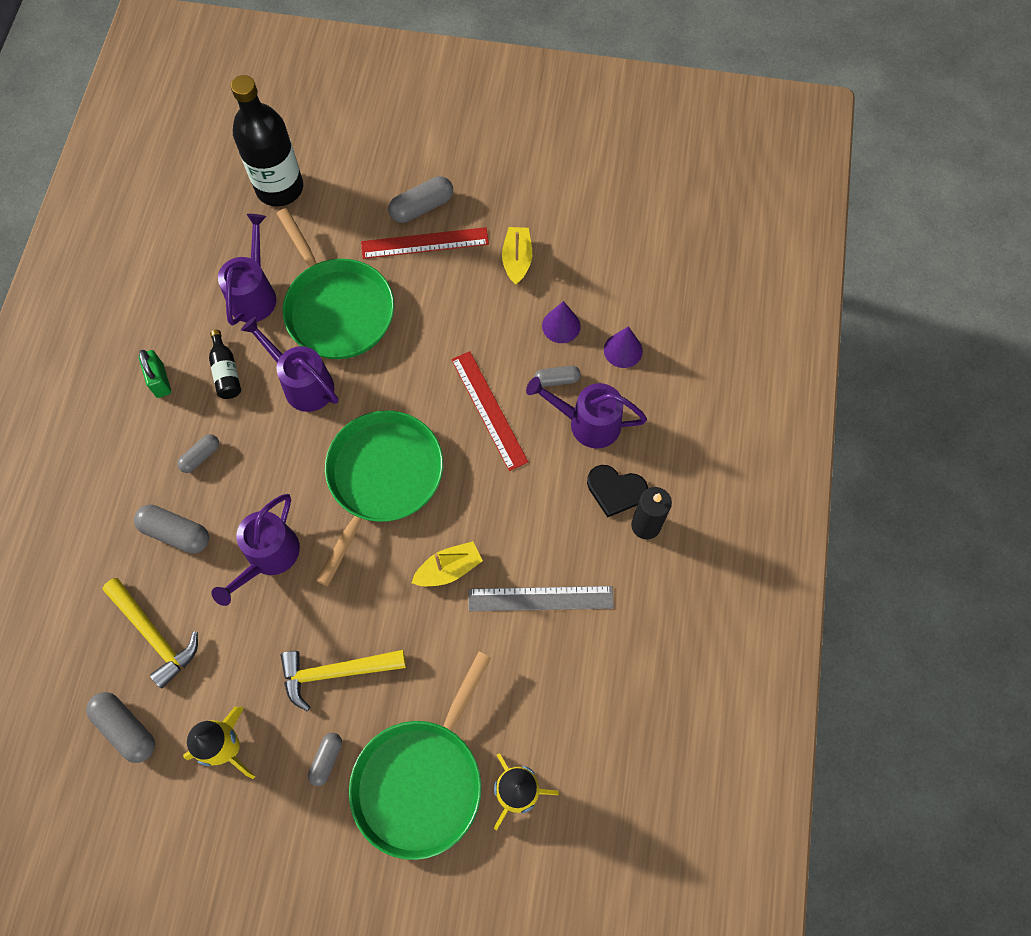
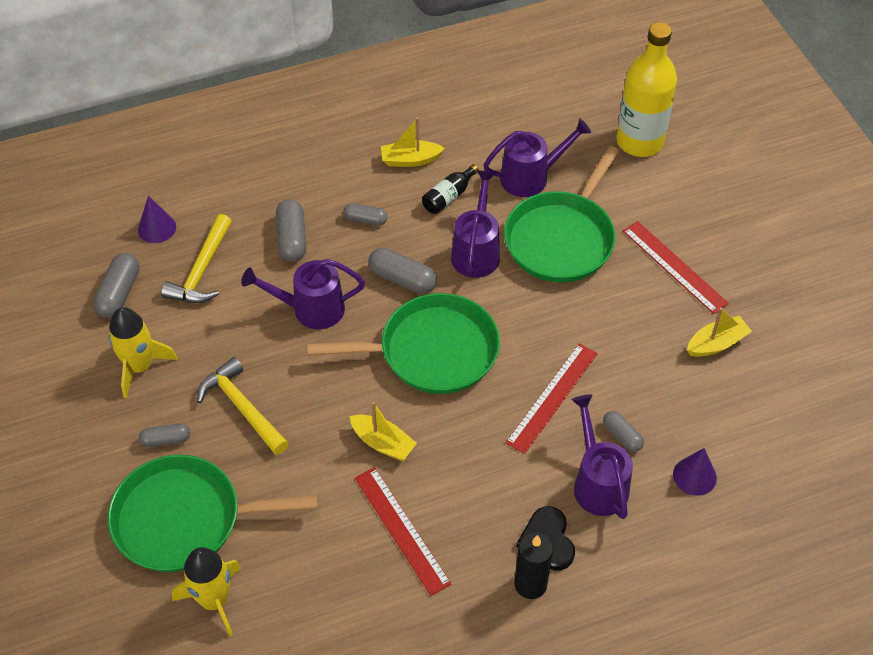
camera: 60 degrees right, 15 degrees down
(160, 381) = (410, 160): green padlock -> yellow boat
(279, 188) = (640, 141): black bottle -> yellow bottle
(422, 207) = (707, 246): grey capsule -> grey capsule (402, 279)
(540, 598) = (401, 530): grey ruler -> red ruler
(561, 326) = (679, 412): purple cone -> purple cone (157, 228)

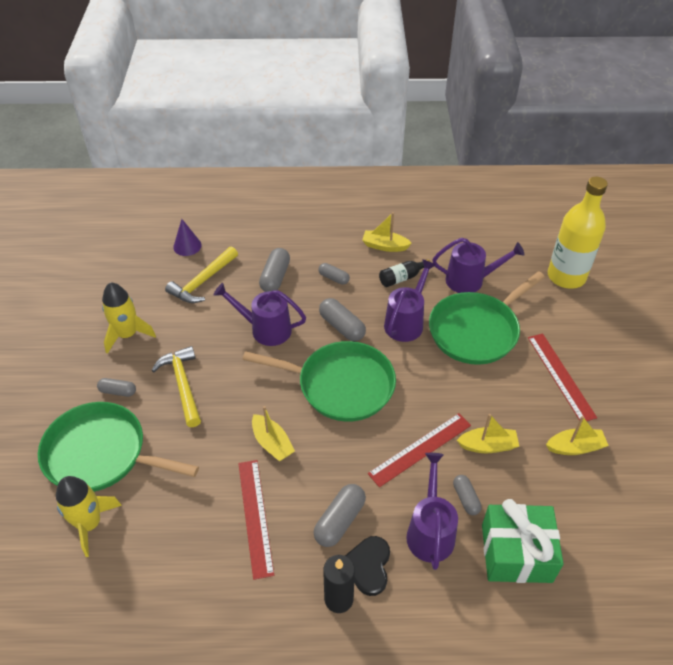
camera: 20 degrees right, 5 degrees down
(119, 293) = (140, 282): grey capsule -> grey capsule (340, 521)
(624, 371) = (488, 446): none -> yellow boat
(694, 476) = (516, 553): purple cone -> green gift

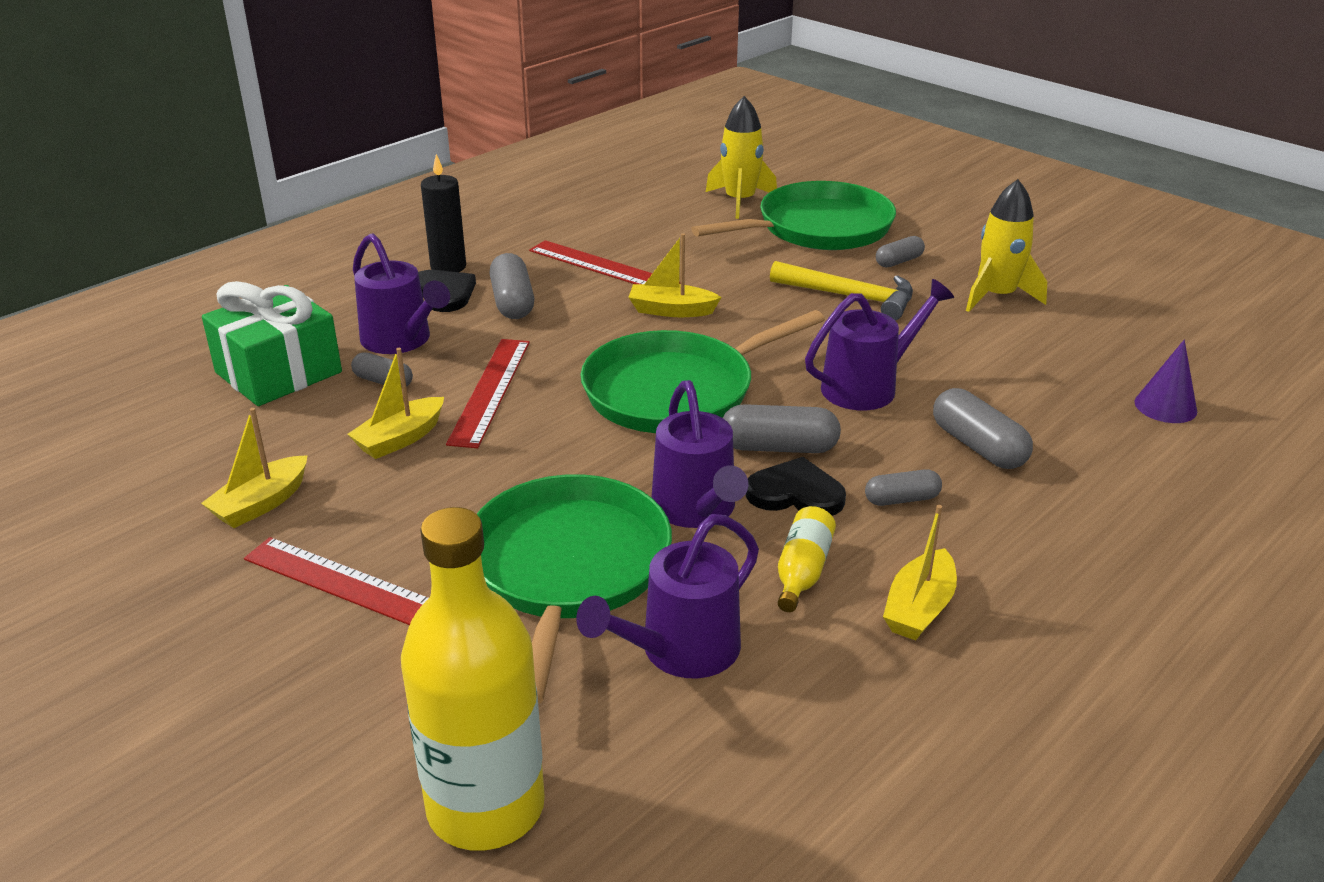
camera: 135 degrees right, 15 degrees down
(203, 281) = (1047, 383): yellow hammer -> none
(364, 304) = (796, 493): none -> black heart
(384, 246) = (919, 608): yellow boat -> yellow boat turned 150 degrees clockwise
(402, 278) = (802, 571): black bottle -> yellow bottle

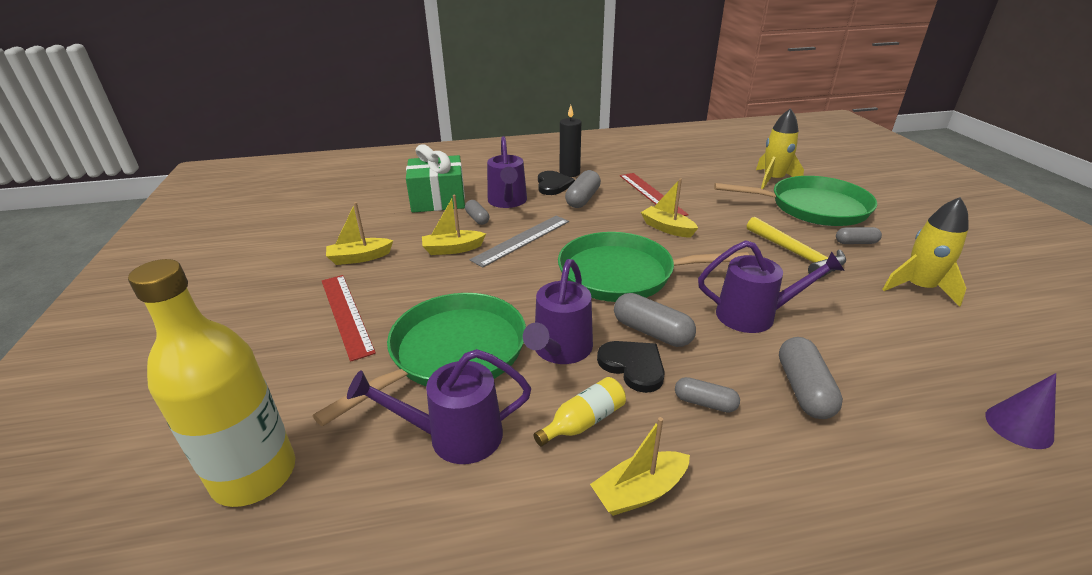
camera: 35 degrees right, 0 degrees up
(490, 391) = (522, 240): red ruler -> grey ruler

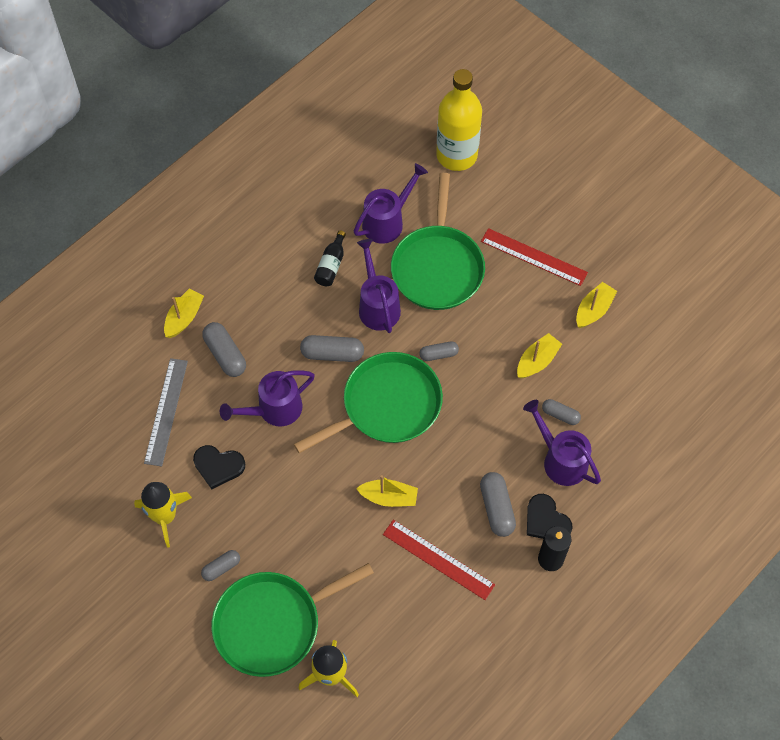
camera: 145 degrees right, 30 degrees up
(438, 200) = (625, 424): green gift -> none
(522, 240) = (495, 405): grey ruler -> grey ruler (166, 411)
(583, 421) = (331, 265): yellow bottle -> black bottle
(633, 366) = (327, 317): black heart -> black heart (218, 466)
(639, 492) = (283, 244): yellow boat -> yellow boat (184, 317)
(705, 403) = (275, 313): grey capsule -> grey capsule (438, 354)
(796, 254) = (266, 515): yellow hammer -> none
(1018, 426) = (108, 390): purple cone -> none

